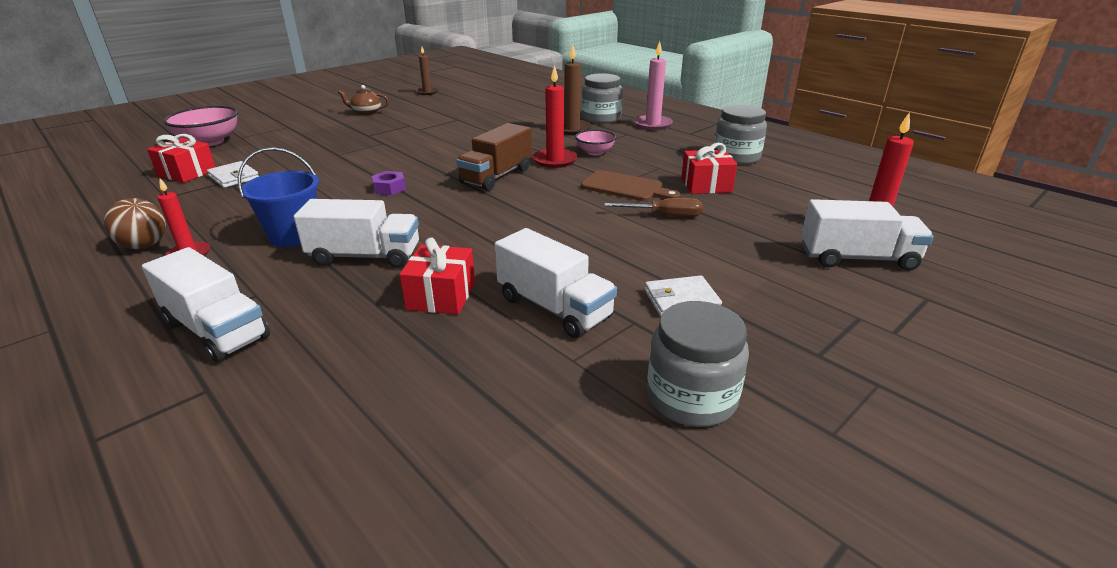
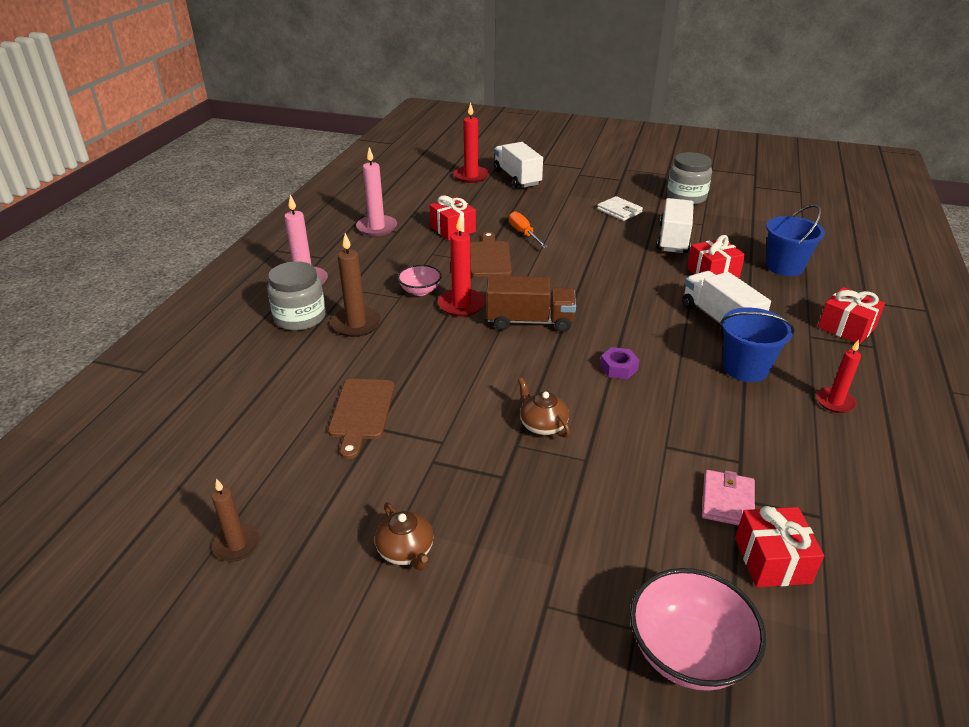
camera: 120 degrees left, 5 degrees up
(145, 246) = (867, 439): brown ball -> none
(216, 330) = (846, 328): white truck -> red gift
(234, 177) = (727, 501): white wallet -> pink wallet
(372, 367) = (784, 267): none -> blue bucket
(384, 152) = (542, 425): none -> brown teapot
(476, 118) = (361, 412): none -> brown cutting board
(664, 215) = (524, 233): brown screwdriver -> orange screwdriver
(736, 157) = (377, 227): grey jar -> pink candle

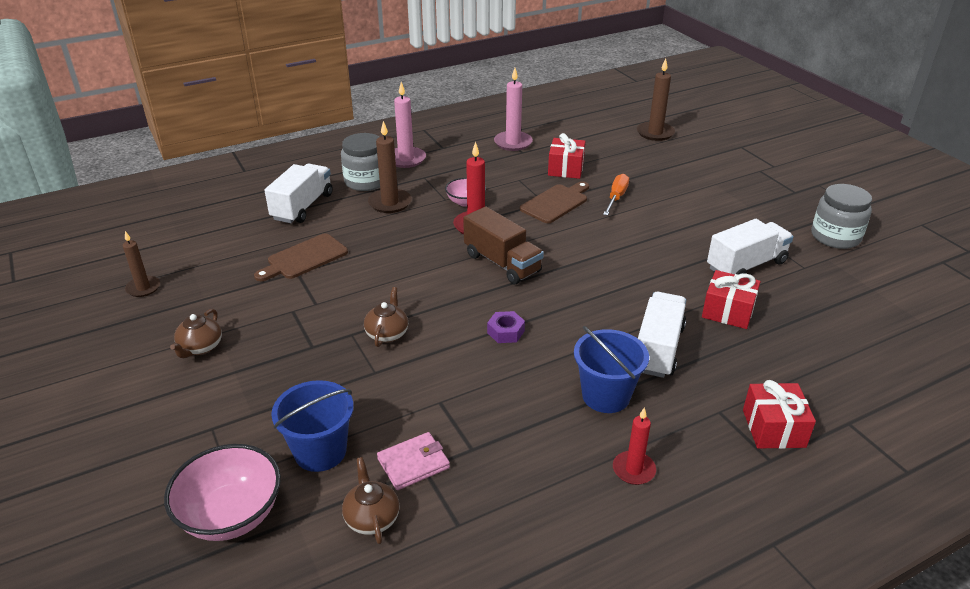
camera: 45 degrees right, 0 degrees up
(471, 176) = (655, 133): red candle -> brown candle
(517, 178) = (694, 150): white truck -> white truck (302, 207)
(619, 211) = (739, 218): white wallet -> none
(772, 560) = (372, 518): red gift -> brown teapot
(784, 267) = (817, 345): blue bucket -> blue bucket (320, 451)

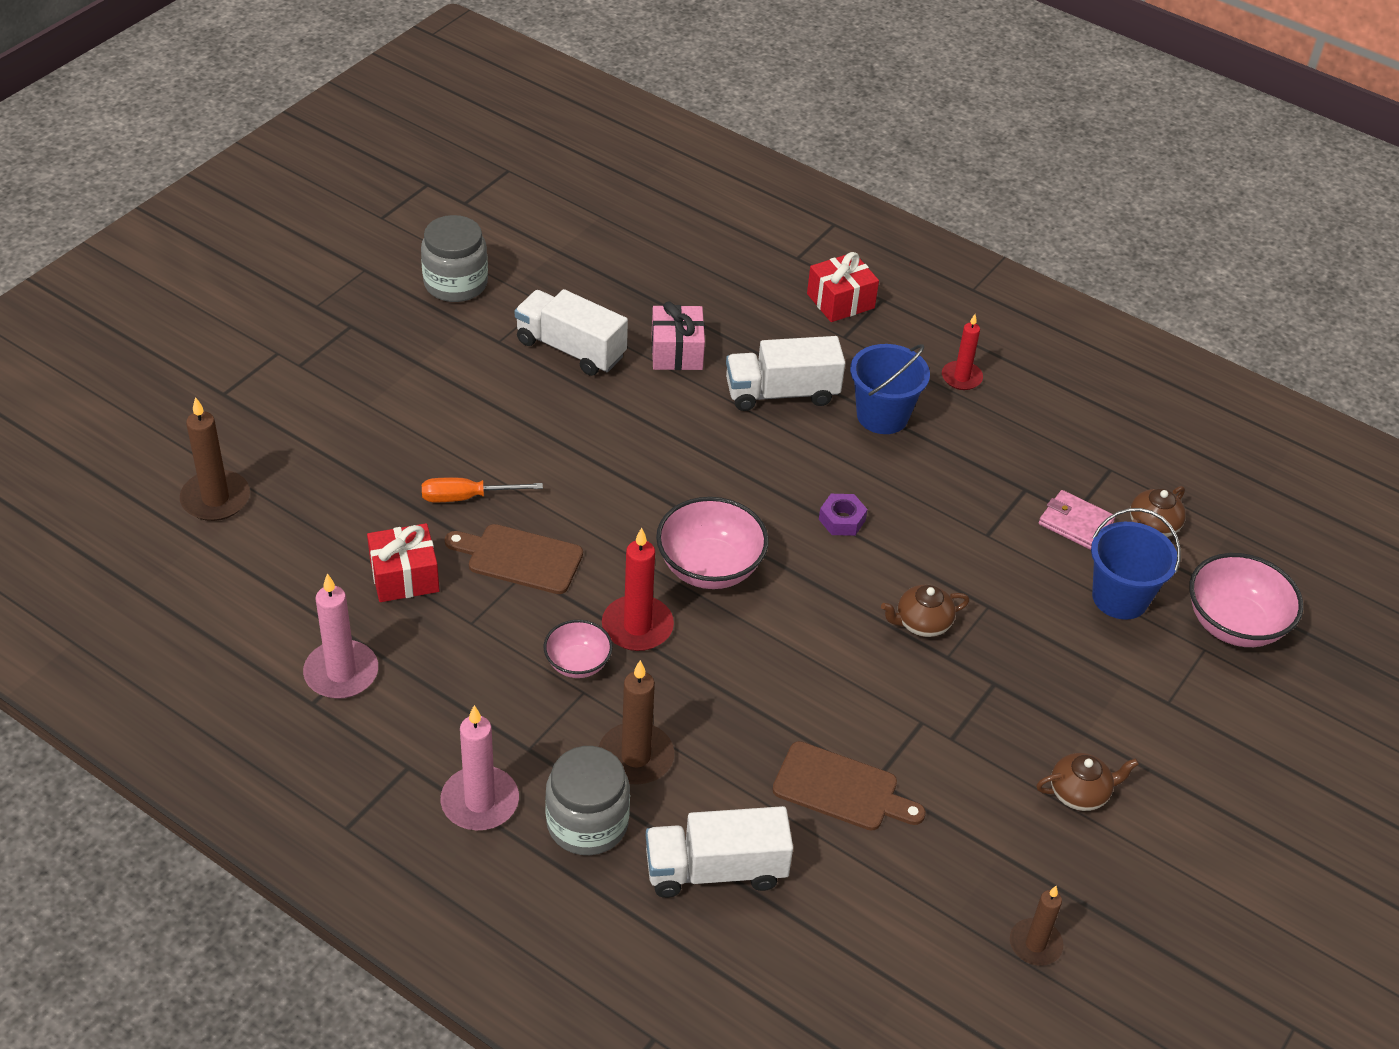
camera: 120 degrees left, 10 degrees up
(502, 263) = (710, 567): brown truck -> pink bowl
(728, 311) = (677, 352): red gift -> pink gift

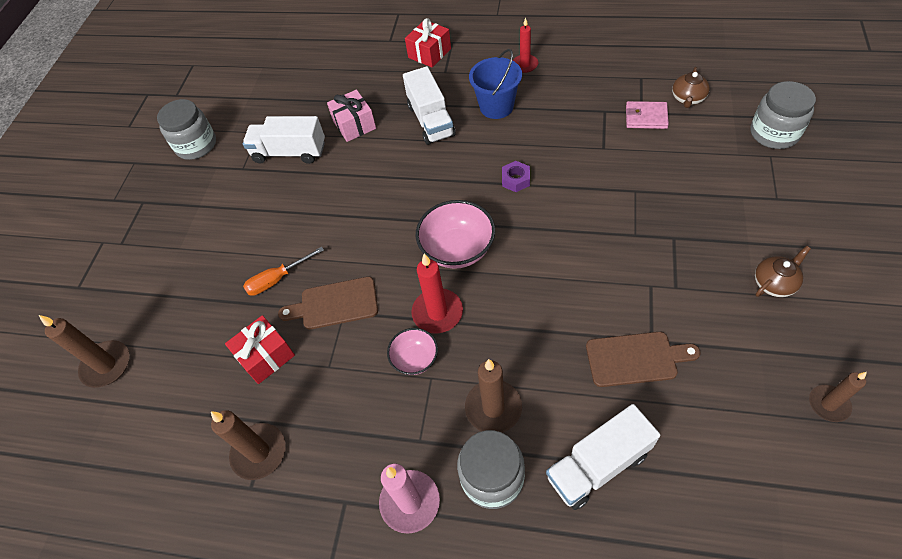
camera: 15 degrees left, 10 degrees up
(341, 673) = (259, 452): pink candle -> brown candle
(781, 393) = (431, 120): white truck -> white truck turned 75 degrees counterclockwise
(922, 623) = (605, 221): brown teapot -> none
(1120, 597) = (702, 148): blue bucket -> none
(1234, 624) = (774, 133): pink bowl -> grey jar

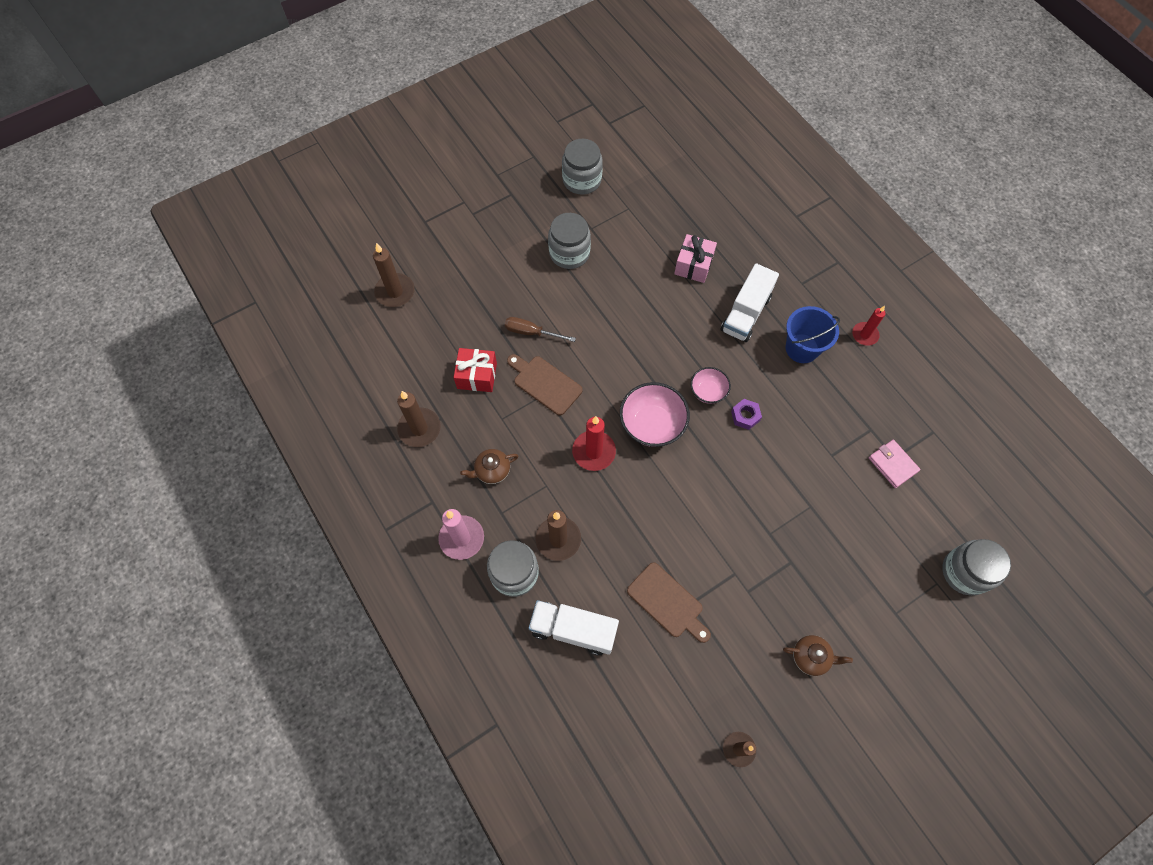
camera: 40 degrees right, 10 degrees up
(244, 198) = (569, 253): none -> grey jar
(277, 279) = (531, 332): orange screwdriver -> brown screwdriver
(289, 152) = (631, 245): white truck -> none
(415, 359) = (550, 465): pink bowl -> pink bowl (708, 391)
(429, 53) = (810, 256): red gift -> none
(687, 99) = (942, 483): brown teapot -> brown teapot (492, 470)

